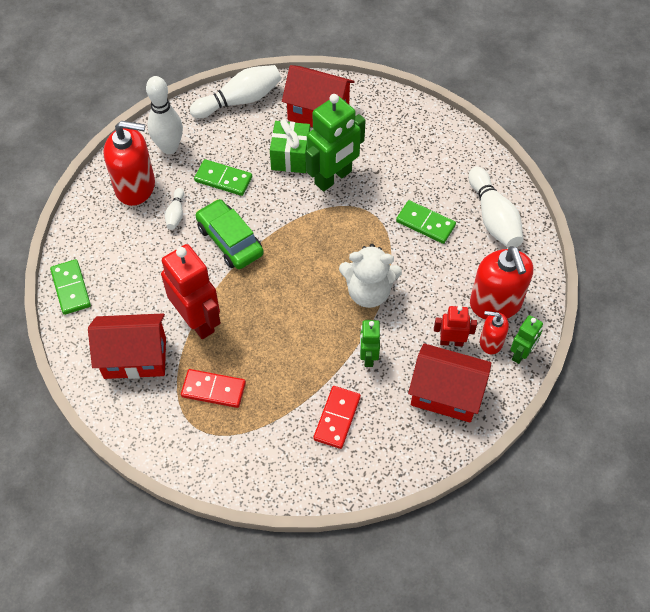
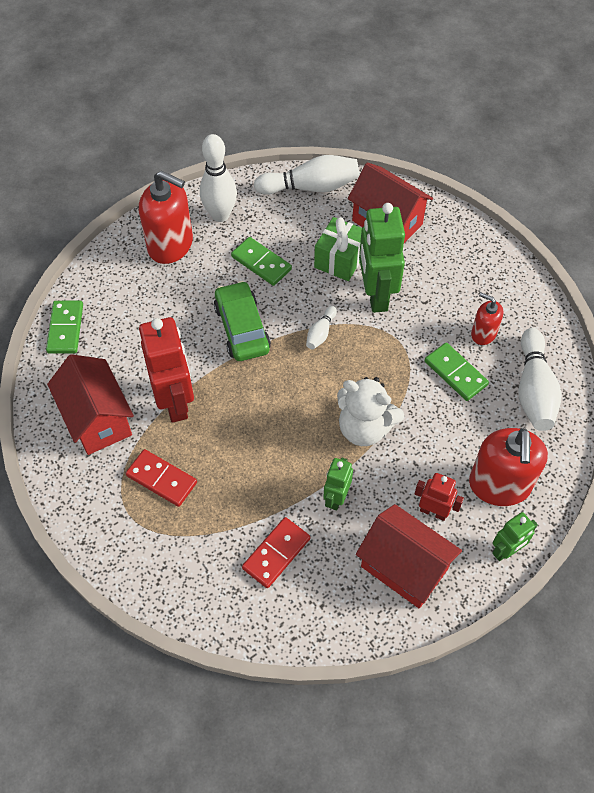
camera: 20 degrees right, 0 degrees up
(135, 357) = (98, 419): red house -> red house turned 45 degrees clockwise
(176, 214) = (199, 284): white bowling pin -> white bowling pin (320, 333)
(333, 178) = (376, 295): green robot -> green robot turned 105 degrees clockwise
(491, 342) = (477, 526): red soap dispenser -> red soap dispenser (483, 333)

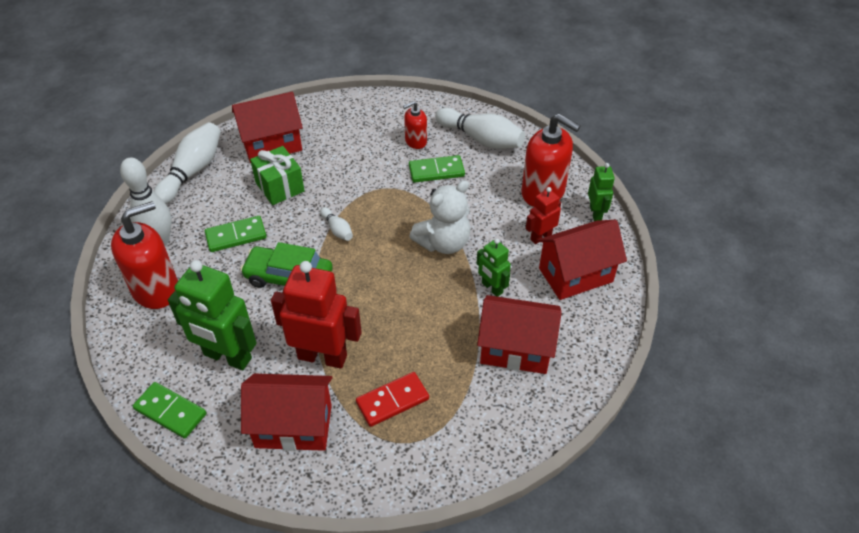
camera: 60 degrees left, 10 degrees down
(276, 553) = (515, 349): red domino -> red house
(376, 295) = (331, 181): green robot -> green robot (227, 357)

